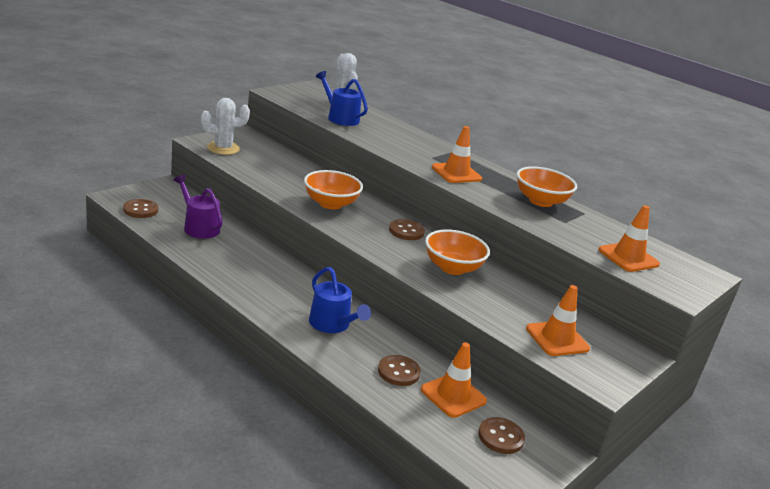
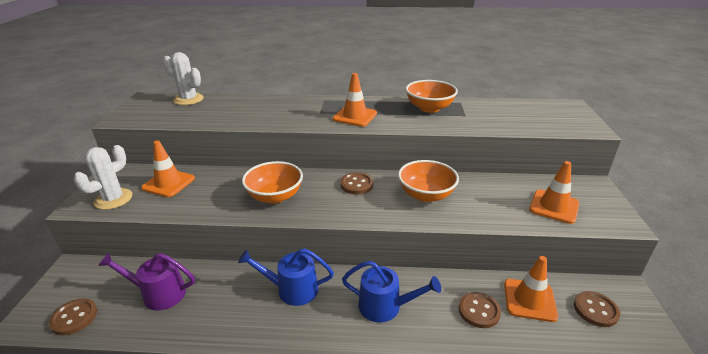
camera: 35 degrees left, 5 degrees up
(340, 118) = (209, 115): blue watering can -> blue watering can (292, 289)
(628, 257) = (531, 120): orange traffic cone -> orange traffic cone (168, 183)

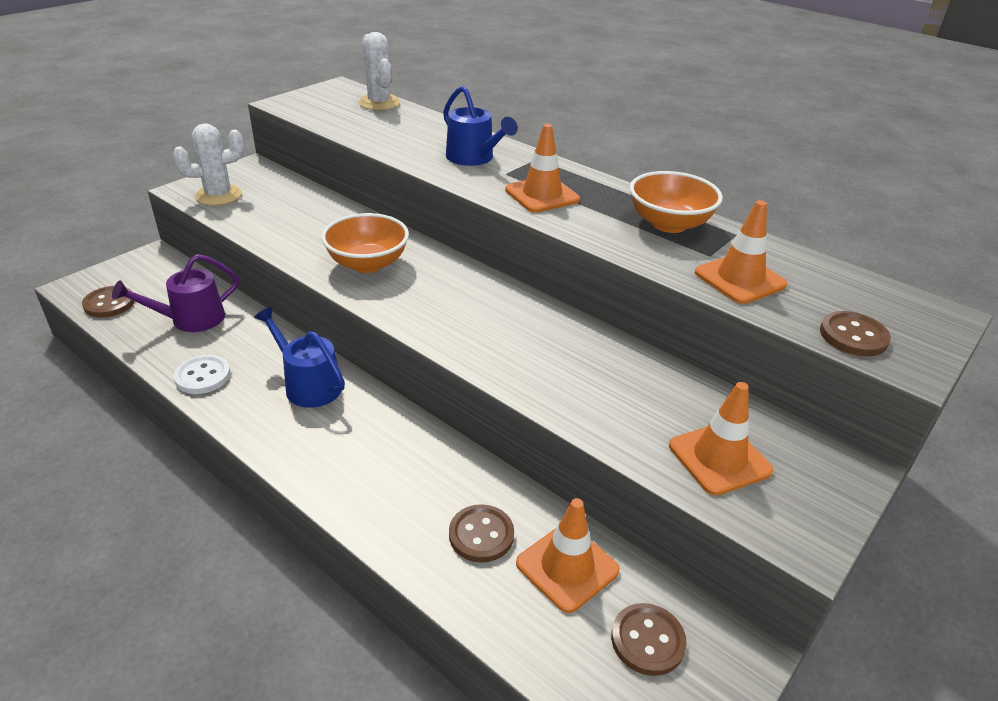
camera: 35 degrees right, 5 degrees up
(159, 293) = (191, 319): purple watering can -> purple watering can turned 75 degrees counterclockwise
(168, 183) = (284, 201): orange traffic cone -> orange traffic cone (740, 279)
(215, 324) = (203, 376): none -> white button
(356, 184) = (478, 293): brown button -> brown button (853, 336)
(385, 306) = (379, 460): blue watering can -> blue watering can (473, 158)
(426, 195) = (548, 348): orange bowl -> none

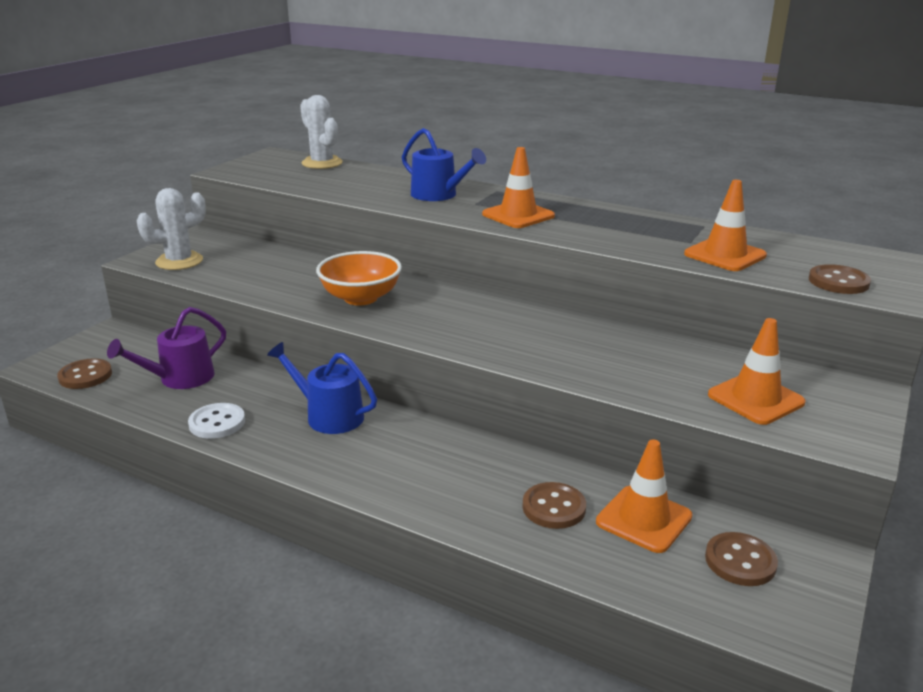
camera: 10 degrees left, 10 degrees down
(669, 224) = (642, 224): orange bowl -> none

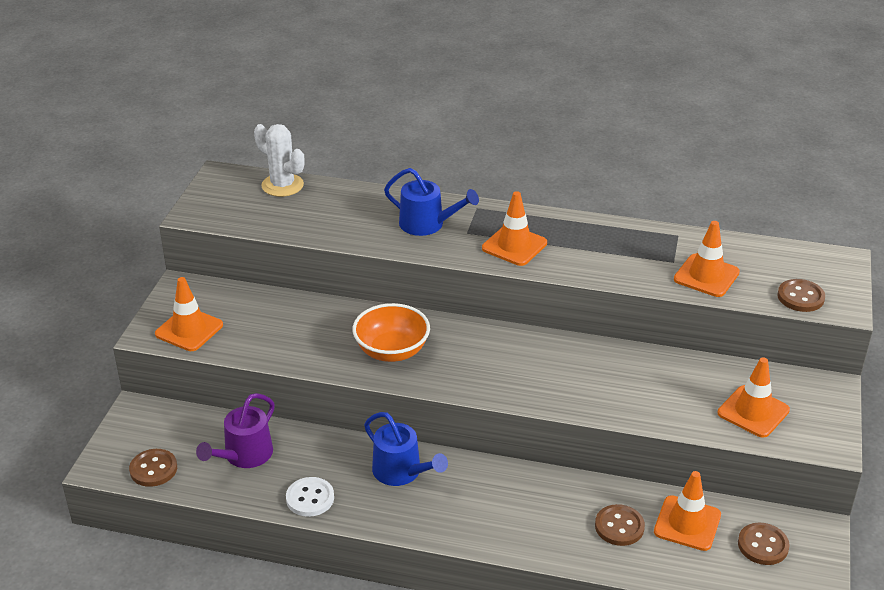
camera: 15 degrees left, 10 degrees up
(179, 261) = (189, 330): white cactus -> orange traffic cone
(329, 416) = (401, 472): blue watering can -> blue watering can turned 150 degrees counterclockwise

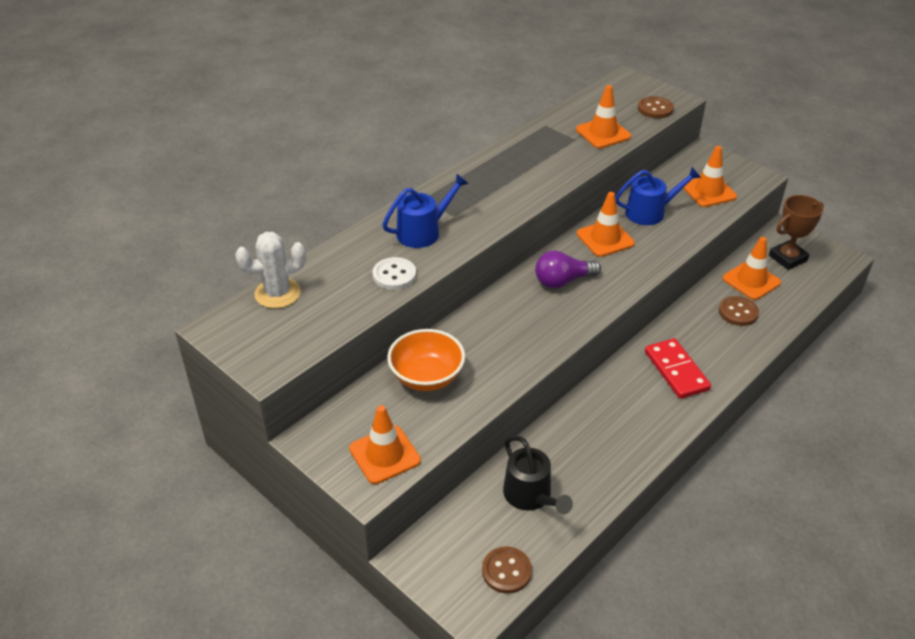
camera: 60 degrees left, 5 degrees up
(244, 455) = (530, 496): purple watering can -> black watering can
(310, 498) = (612, 470): white button -> white button (394, 275)
(392, 351) = (519, 333): orange bowl -> orange bowl (427, 377)
(401, 472) = (614, 402): blue watering can -> blue watering can (650, 212)
(482, 503) = (676, 371): none -> red domino
(490, 353) = (563, 281): none -> purple light bulb
(514, 246) = (494, 199): orange traffic cone -> orange traffic cone (605, 239)
(763, 545) = (787, 258): brown button -> brown trophy

